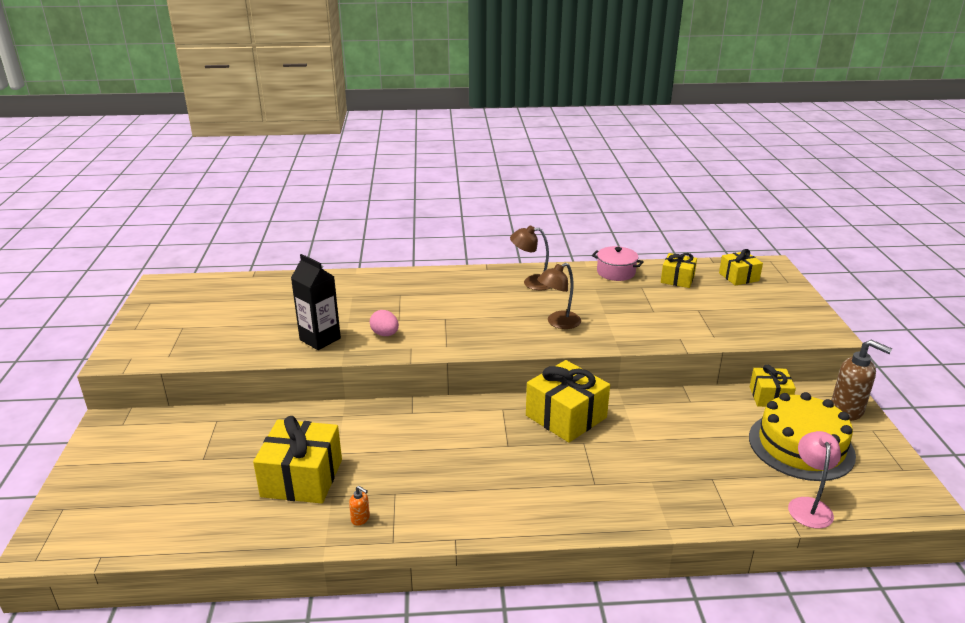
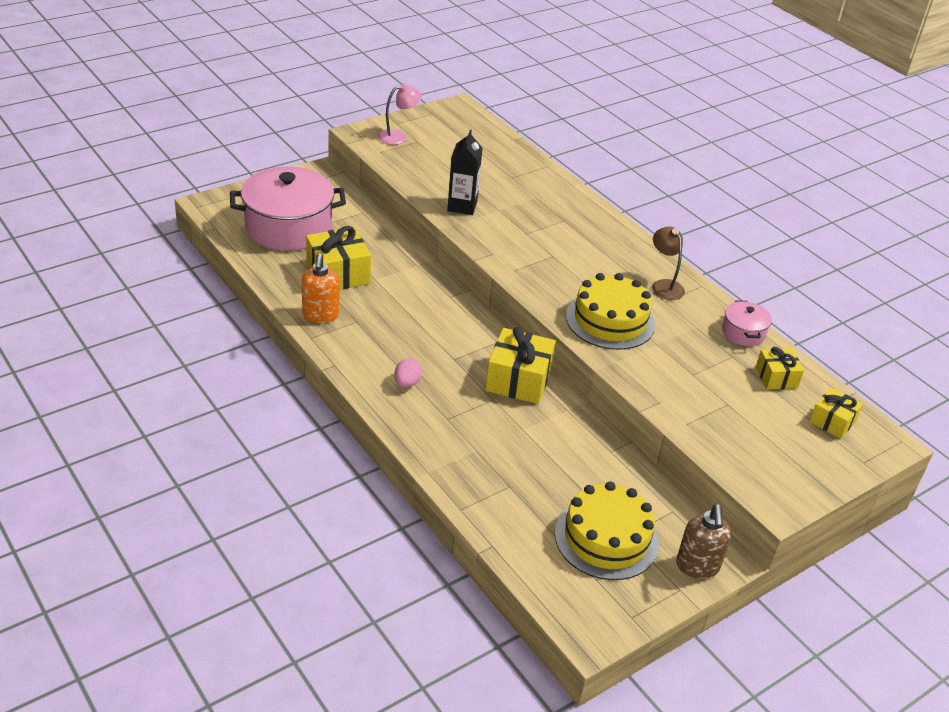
camera: 55 degrees right, 10 degrees up
(177, 487) = (288, 227): none -> pink pot
(360, 519) = (320, 315): orange soap dispenser -> orange soap dispenser, size x2.26
(385, 334) = (499, 234): pink egg -> pink egg (407, 383)
(558, 323) = (610, 320): brown lamp -> yellow cake
(769, 397) = (668, 505): yellow gift -> none
(808, 506) = (522, 554): pink lamp -> pink lamp (398, 137)

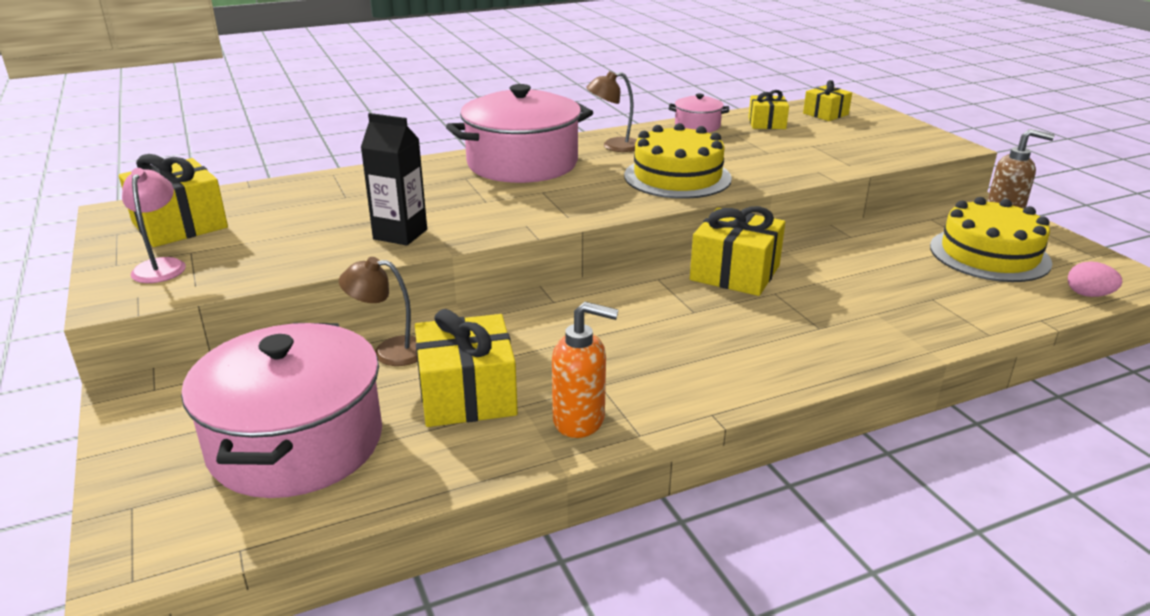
camera: 75 degrees left, 10 degrees down
(376, 241) = (389, 351): none -> brown lamp
(407, 383) = (750, 352): pink egg -> pink egg (1088, 295)
(450, 129) = (179, 225): none -> yellow gift
(603, 242) = (522, 163): none -> pink pot

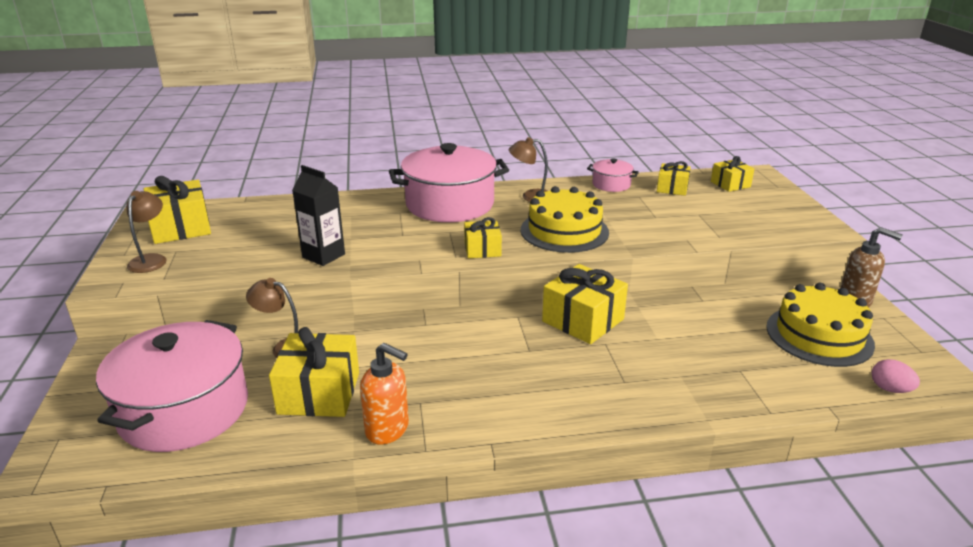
camera: 15 degrees right, 0 degrees up
(161, 266) = (151, 259): pink lamp -> brown lamp
(595, 205) = (482, 249): none -> yellow gift

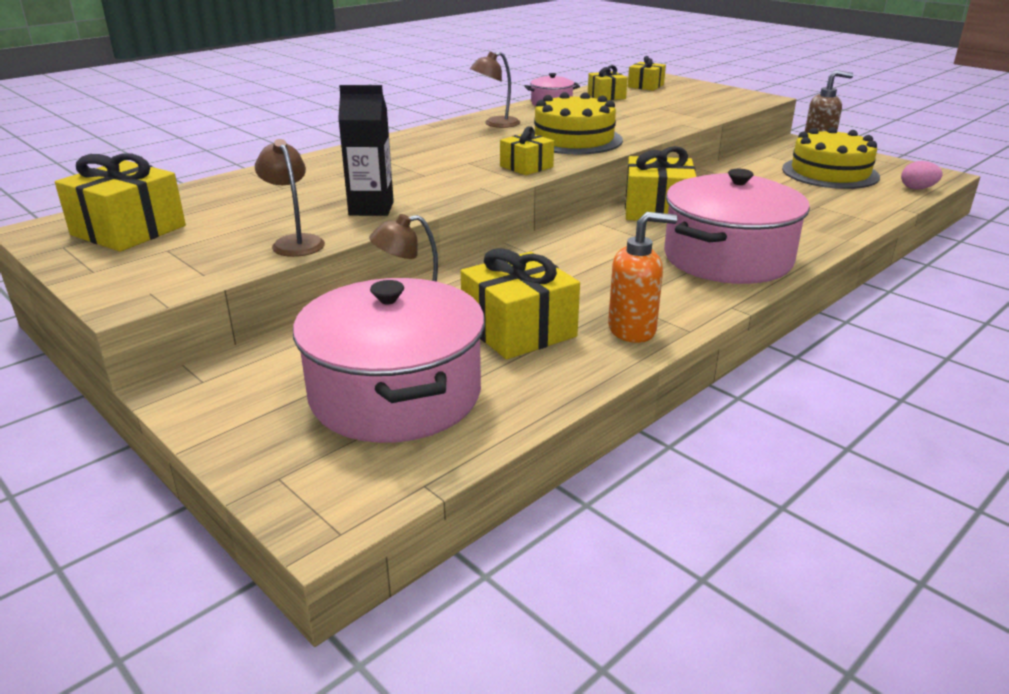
camera: 35 degrees left, 0 degrees up
(151, 259) = (147, 265): brown lamp -> brown lamp (295, 242)
(450, 204) = (427, 144): pink pot -> pink pot (727, 258)

